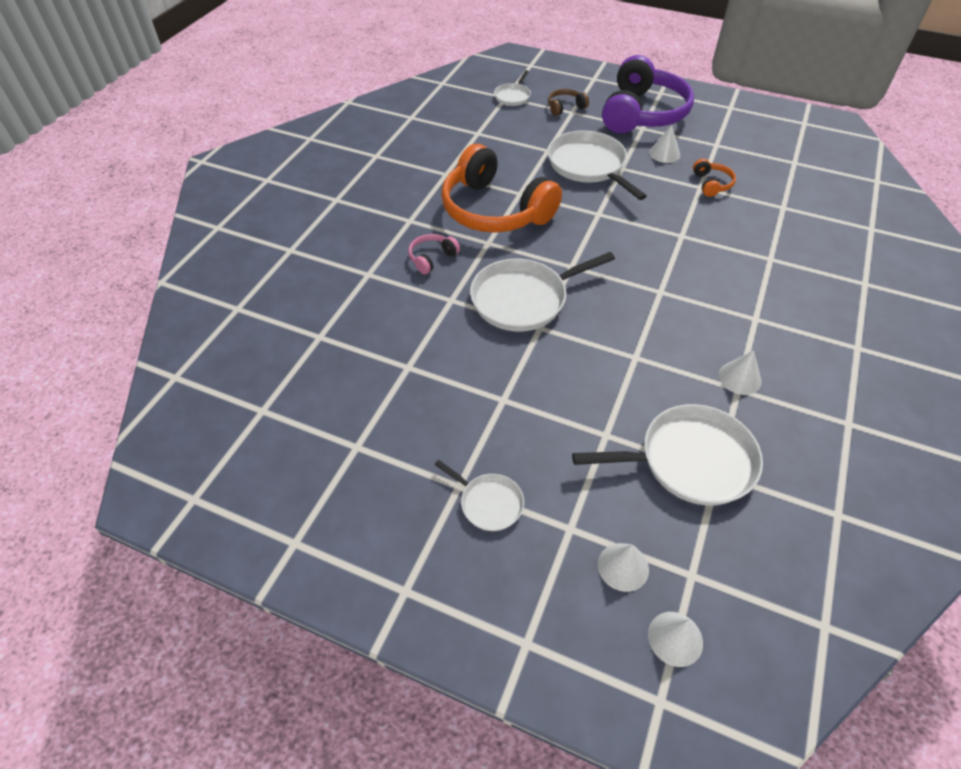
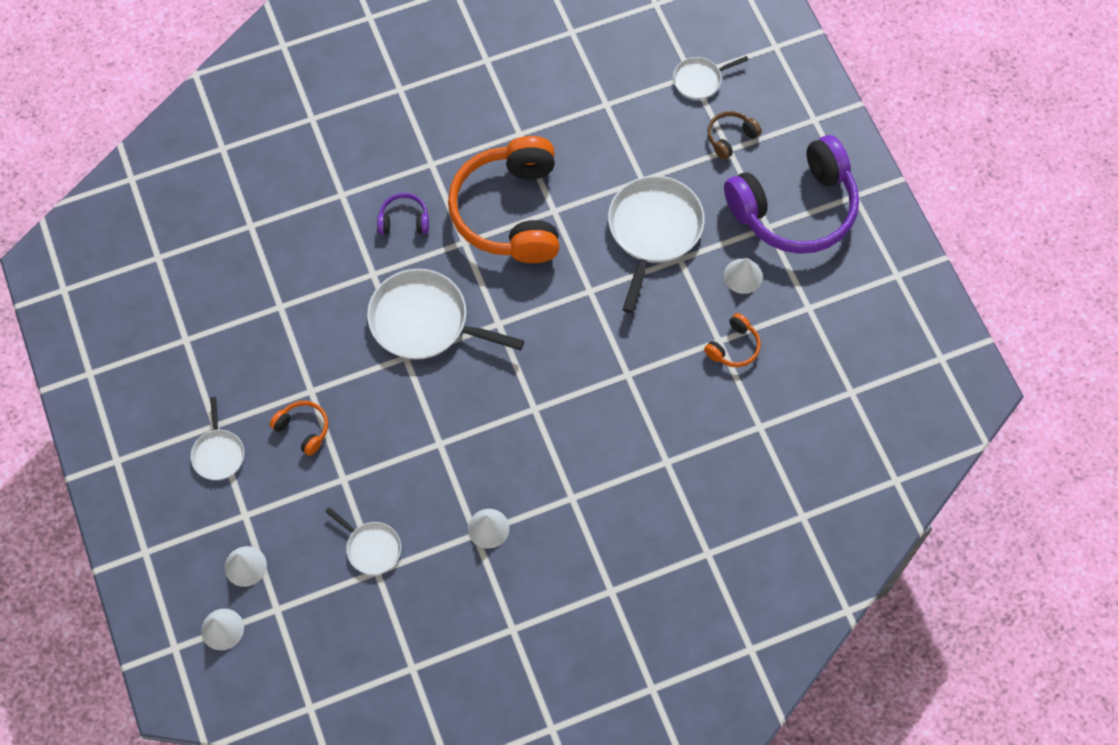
camera: 45 degrees right, 15 degrees up
(432, 258) = (404, 220): pink headphones -> purple headphones
(531, 428) = (303, 429): none -> orange headphones
(565, 107) = (730, 138): brown headphones -> brown headphones turned 60 degrees counterclockwise
(690, 461) = (371, 548): white pan -> white pan, size x0.52

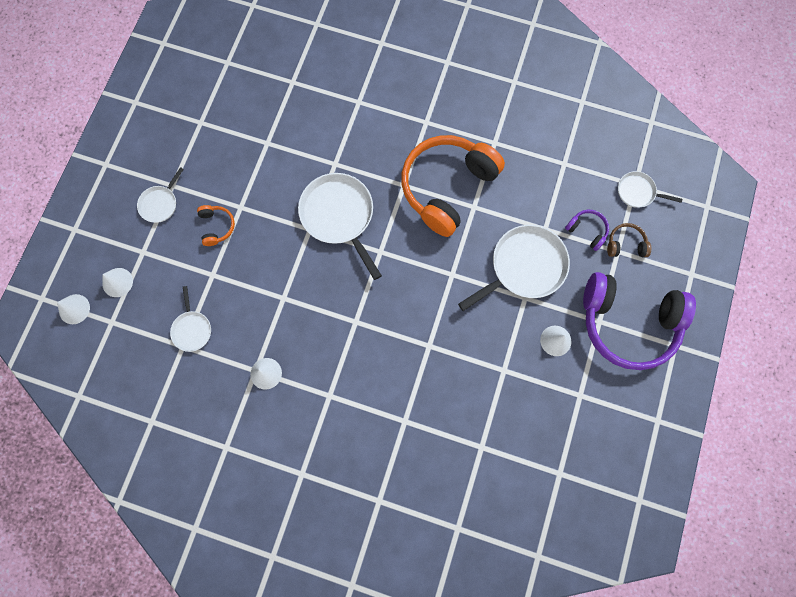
camera: 40 degrees right, 10 degrees up
(404, 220) = (380, 145): purple headphones -> purple headphones (587, 230)
(733, 347) = (510, 382): orange headphones -> none

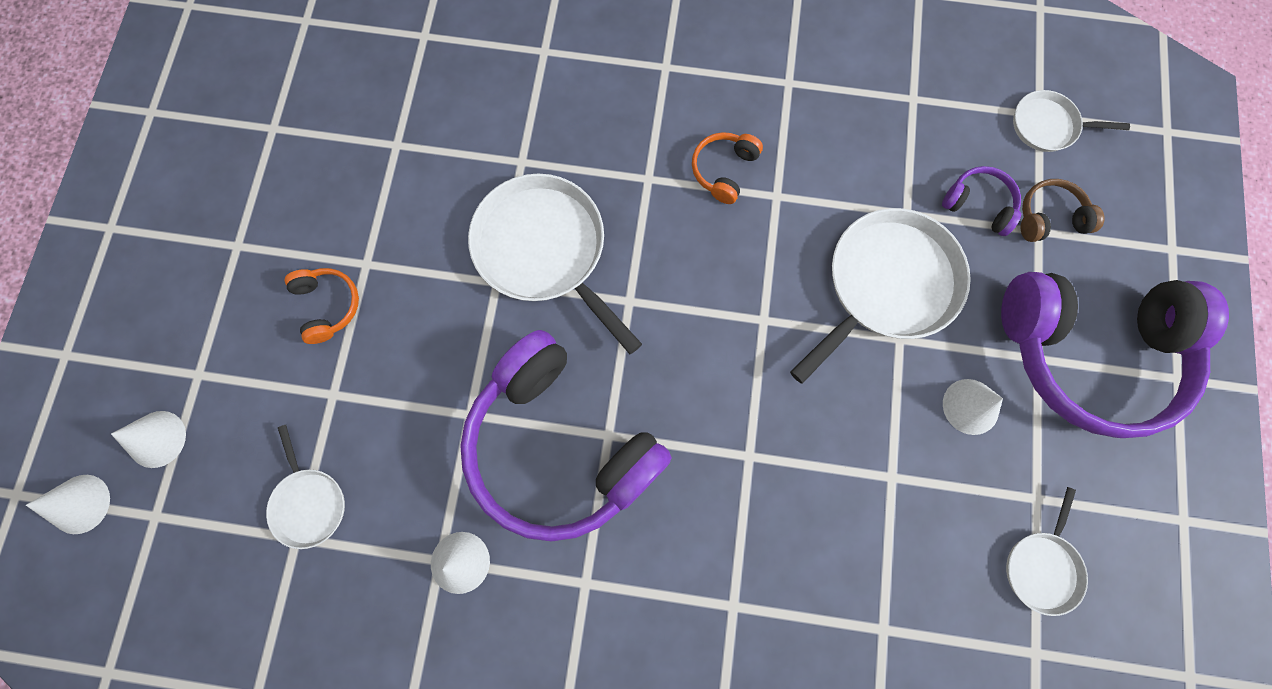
camera: 10 degrees left, 0 degrees up
(160, 204) = (219, 282): white pan -> white pan (1042, 567)
(329, 322) = (560, 445): none -> purple headphones
(447, 187) = (723, 170): orange headphones -> orange headphones, size x0.41

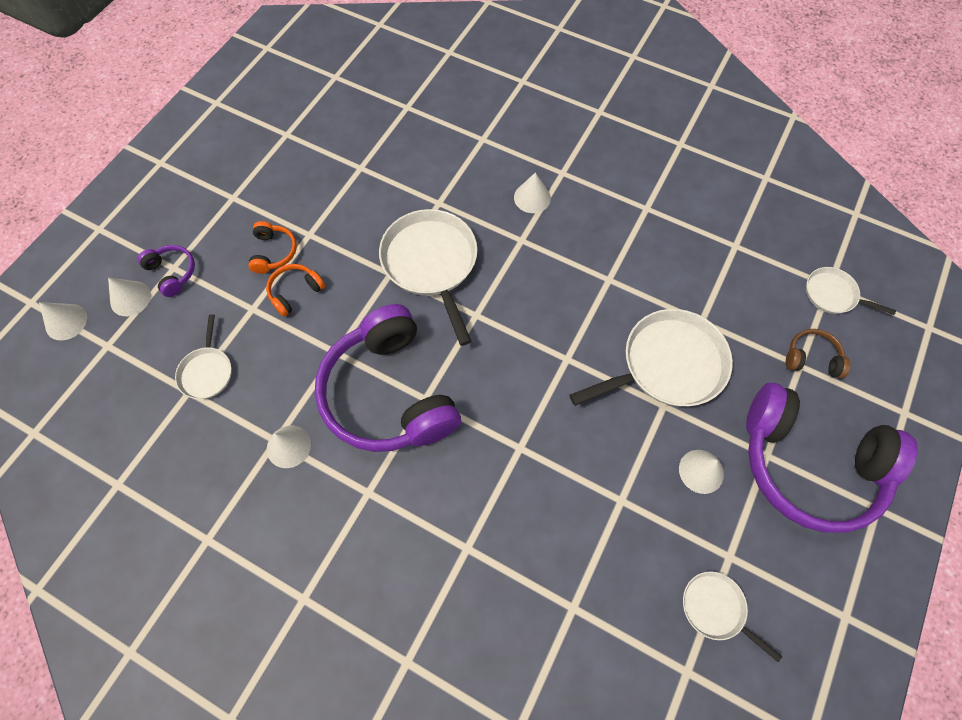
camera: 20 degrees right, 10 degrees down
(640, 115) = (532, 197): none -> white cone
(723, 170) = (577, 251): orange headphones -> orange headphones (295, 292)
(978, 204) = (759, 332): purple headphones -> purple headphones (172, 273)
(1042, 567) = (715, 608): white pan -> white pan turned 90 degrees clockwise

